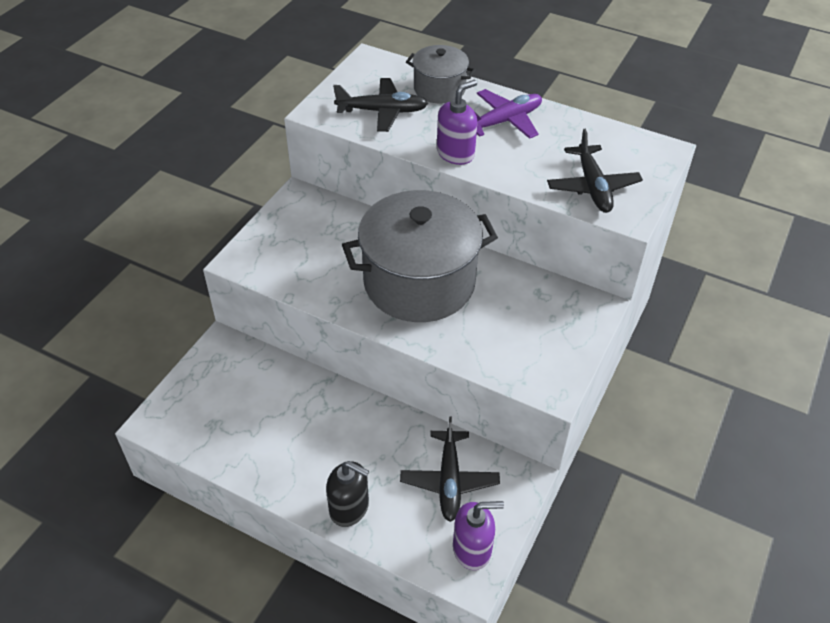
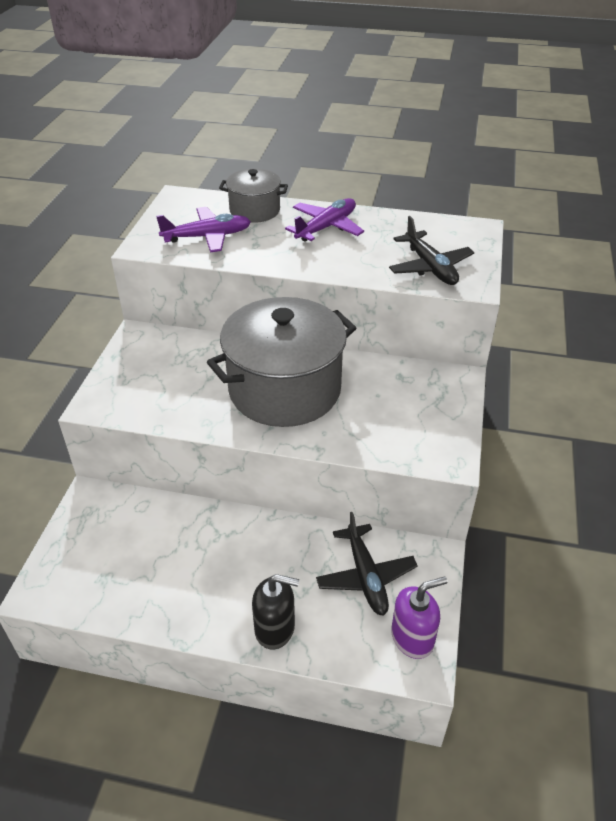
camera: 15 degrees left, 5 degrees down
(383, 111) = (207, 237): black plane -> purple plane
(455, 153) = (292, 260): purple soap dispenser -> none

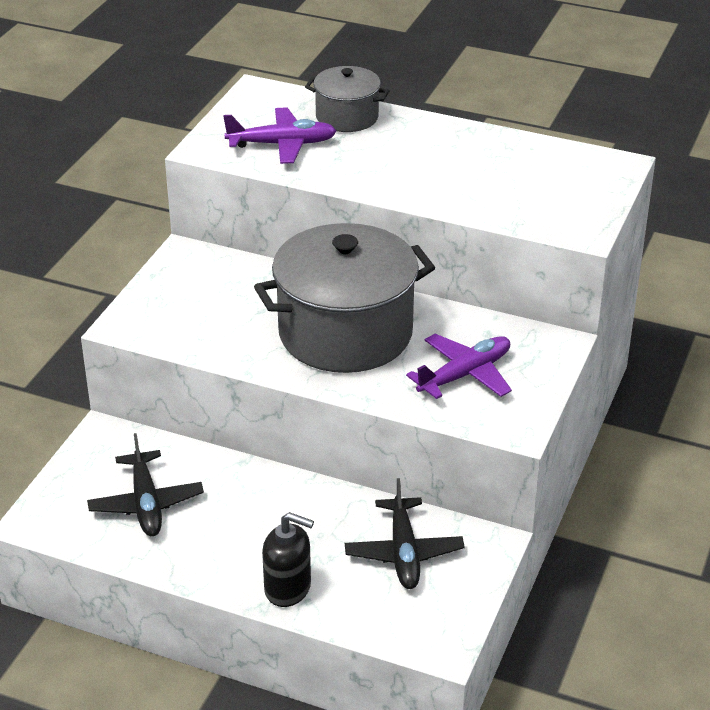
camera: 10 degrees right, 5 degrees down
(326, 227) = (429, 146): purple plane -> purple plane (465, 374)
(412, 638) = (440, 617): purple soap dispenser -> none
(430, 267) = (539, 206): black plane -> black plane (146, 504)

